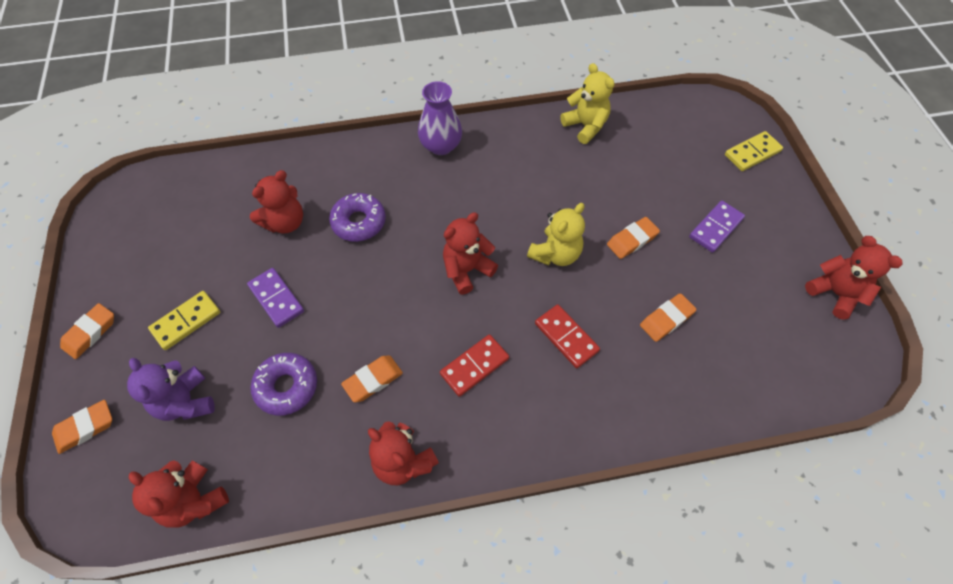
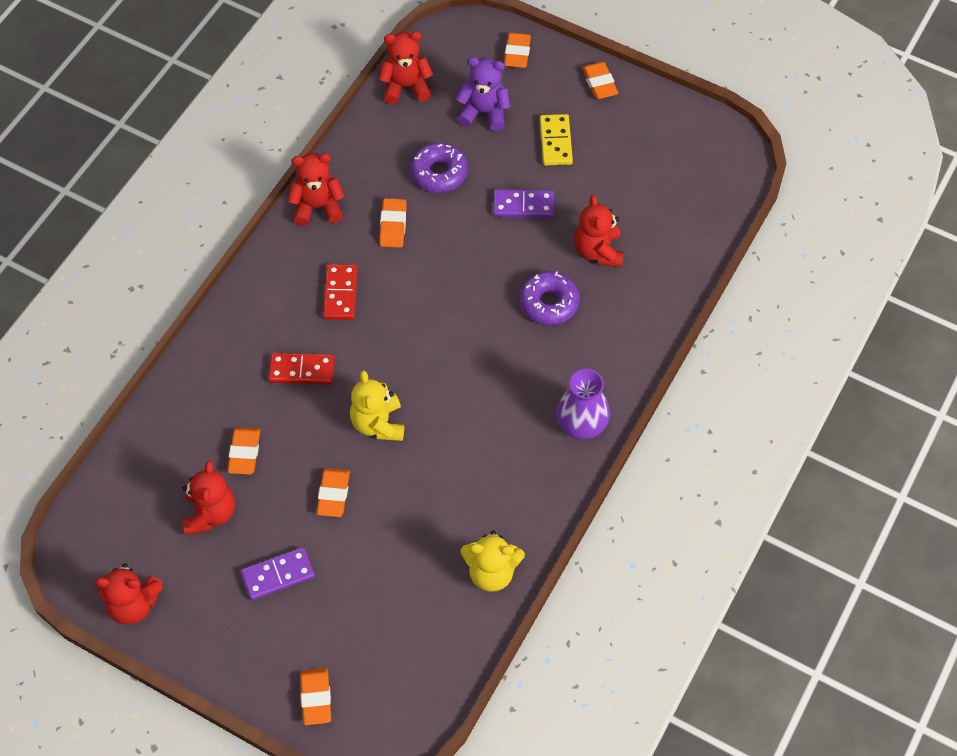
camera: 130 degrees right, 0 degrees up
(467, 270) = (426, 347): red teddy bear -> red teddy bear (210, 513)
(716, 228) = (278, 575): purple domino -> purple domino turned 75 degrees clockwise
(752, 153) = (316, 698): yellow domino -> orange eraser

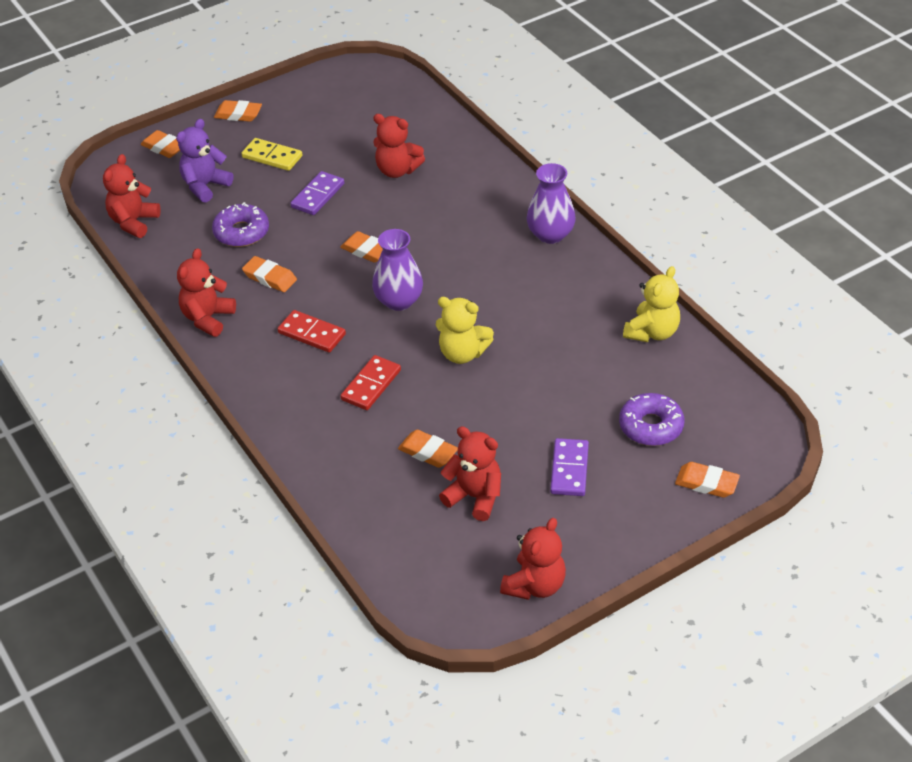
camera: 60 degrees left, 15 degrees down
(333, 494) = (512, 405): orange eraser -> orange eraser (366, 250)
(418, 340) = (399, 301): none -> purple vase
(549, 303) = (423, 213): purple donut -> purple donut (651, 426)

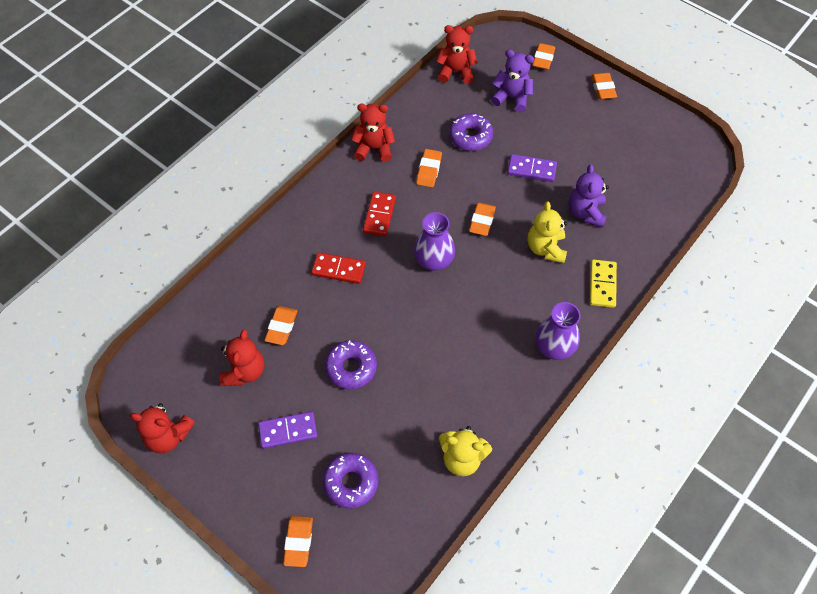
camera: 70 degrees right, 15 degrees up
(272, 157) = (563, 126): yellow domino -> yellow domino (602, 284)
(397, 170) = (585, 212): red teddy bear -> purple teddy bear
(462, 353) = (391, 320): yellow teddy bear -> yellow teddy bear (545, 248)
(510, 399) = (351, 368): none -> purple donut

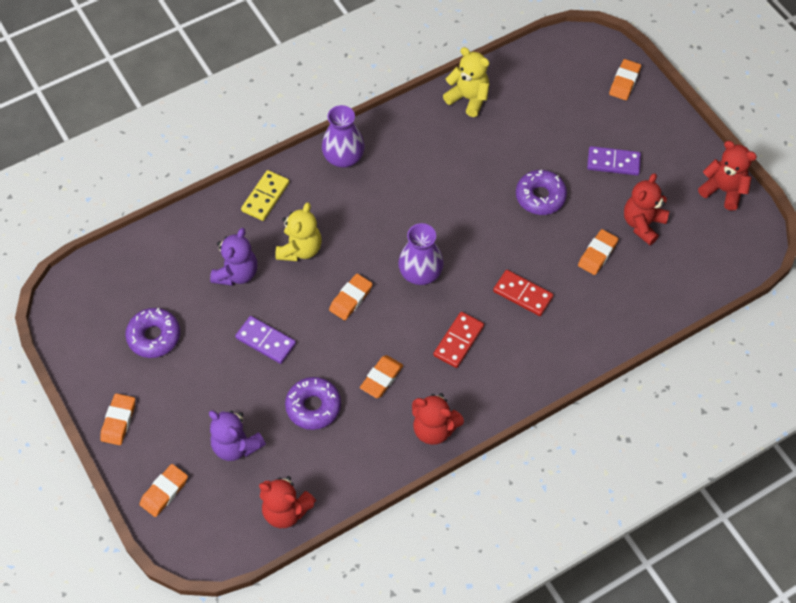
camera: 160 degrees left, 0 degrees up
(351, 482) = (569, 109): purple donut -> purple donut (154, 336)

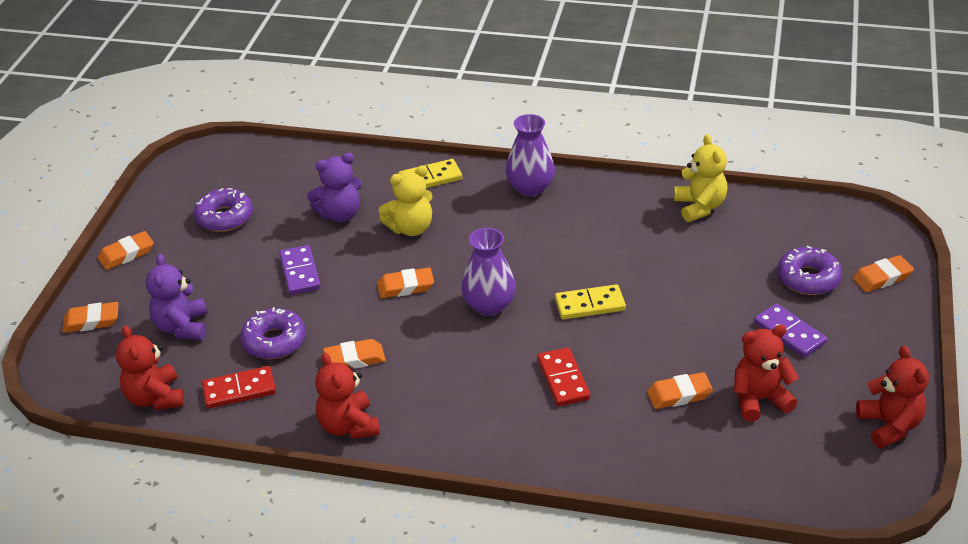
camera: 45 degrees right, 20 degrees down
(458, 341) = (457, 376): red domino -> red domino (239, 390)
(481, 226) = (590, 305): none -> yellow domino
(540, 197) = (677, 316): purple donut -> purple donut (808, 278)

